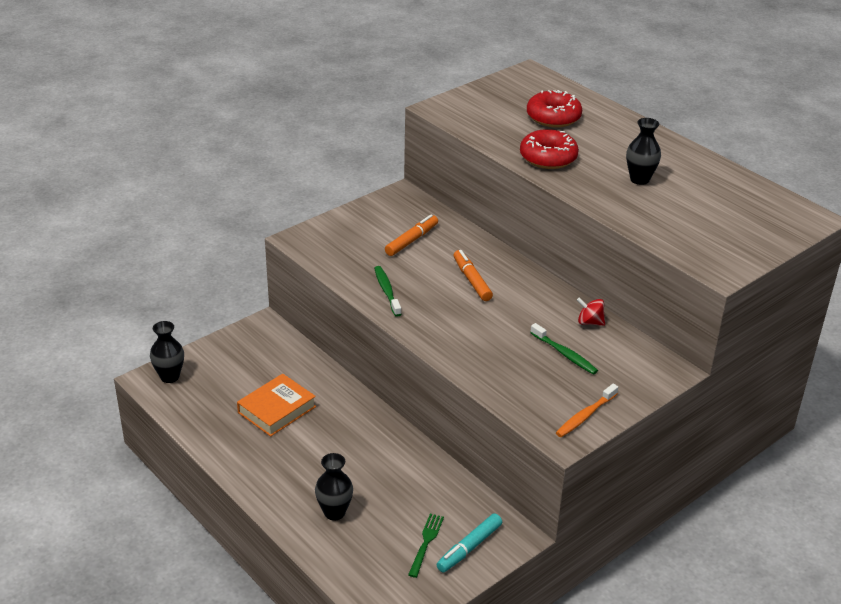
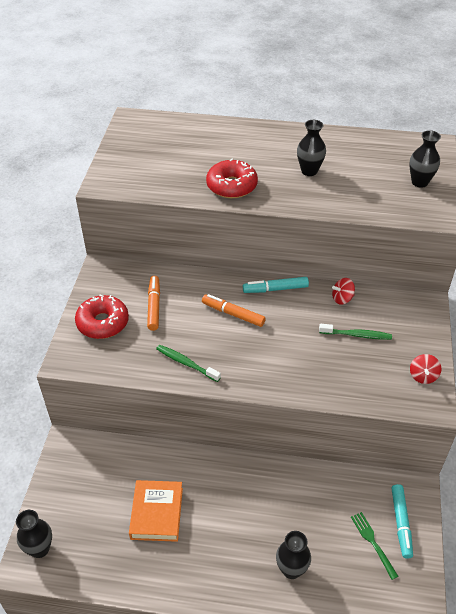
camera: 40 degrees left, 10 degrees up
(535, 283) = (275, 289): none -> turquoise marker
(553, 117) = (194, 149): red donut -> red donut (103, 323)
(585, 416) = (423, 376): orange toothbrush -> red spinning top
(742, 237) = (419, 182): none -> black vase

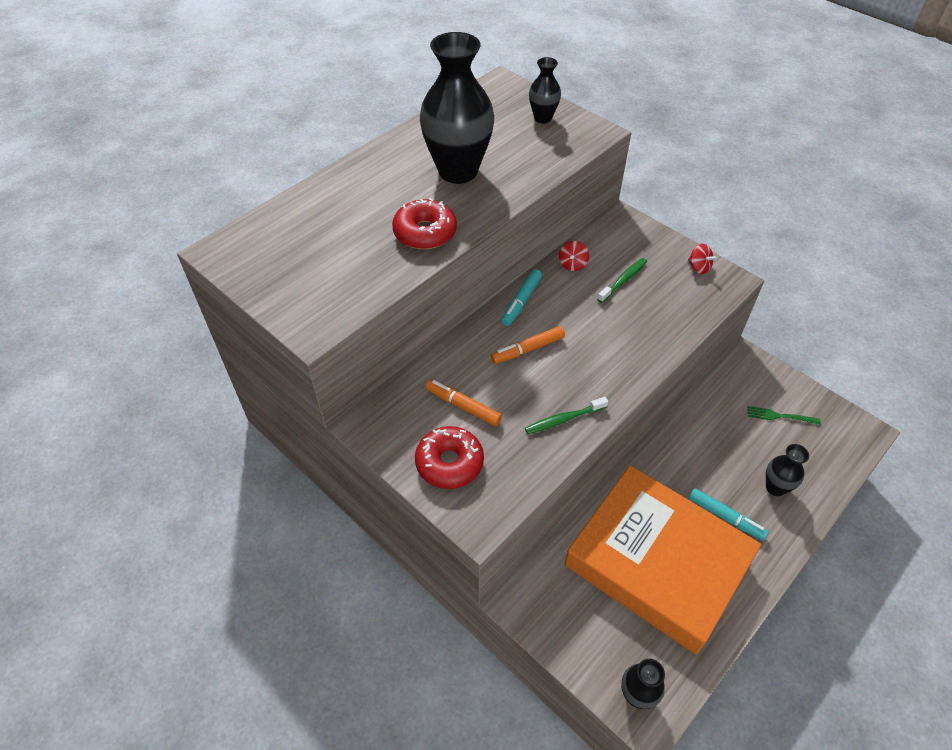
camera: 55 degrees left, 5 degrees up
(157, 513) = (657, 562): orange book -> orange book, size x2.25
(309, 171) = (458, 171): black vase -> black vase, size x2.08
(401, 523) = (772, 387): turquoise marker -> turquoise marker (725, 517)

